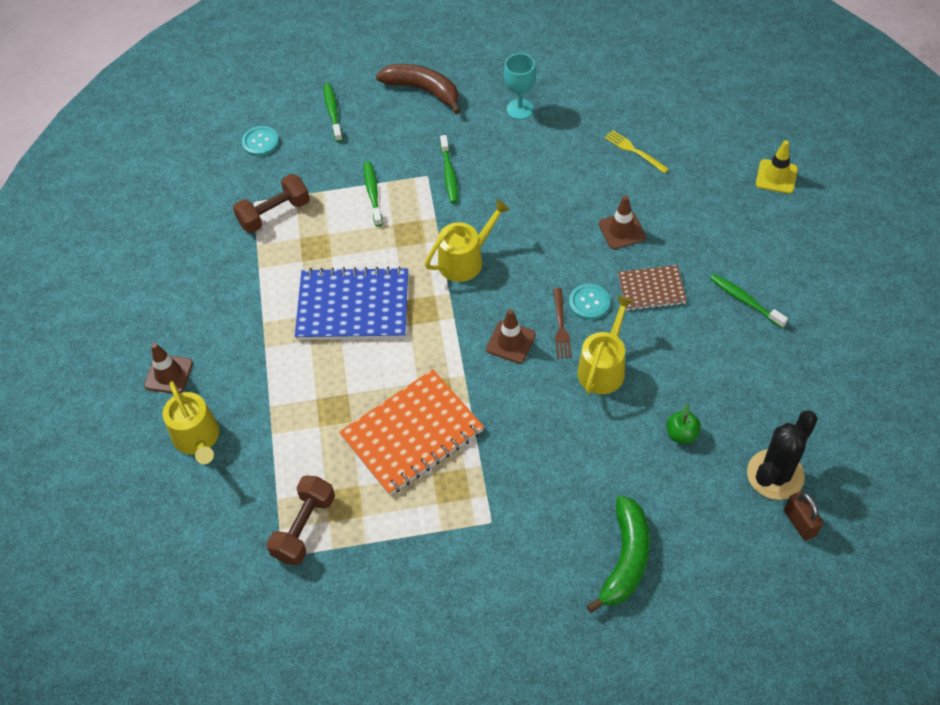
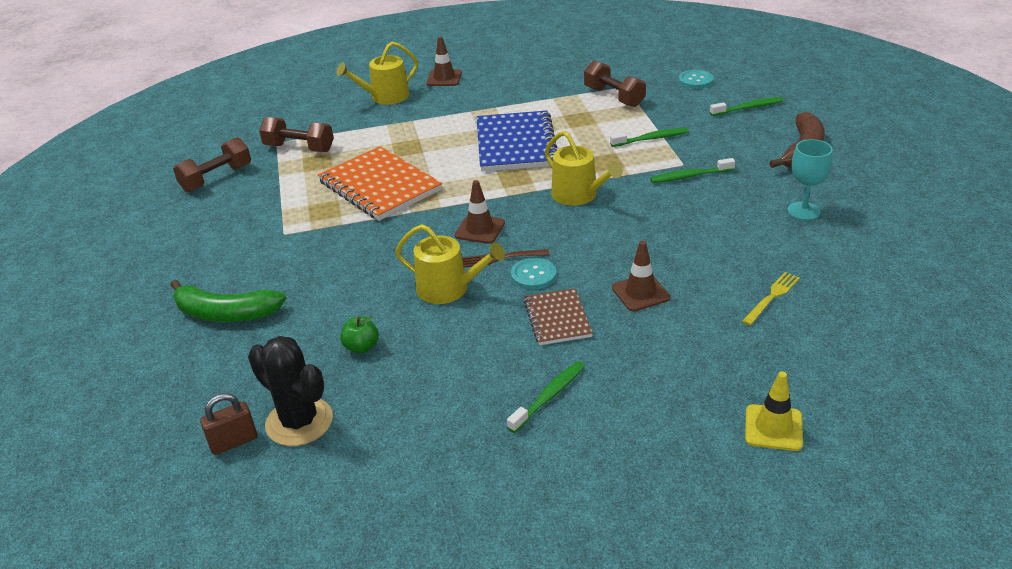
camera: 85 degrees right, 20 degrees down
(355, 616) = (216, 178): none -> brown dumbbell

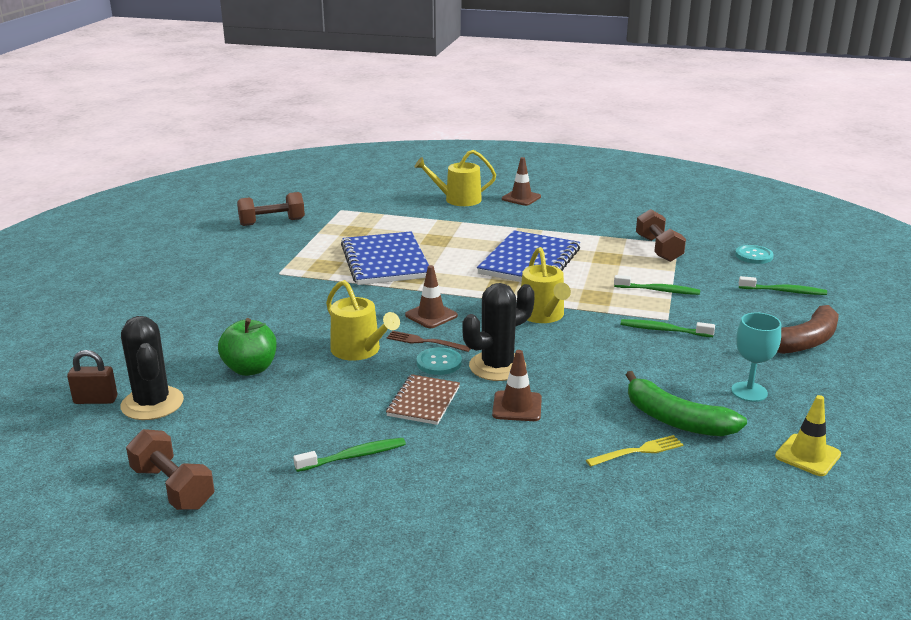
camera: 25 degrees right, 10 degrees down
(225, 313) = (181, 314): green banana -> green banana (676, 420)
(299, 148) = (353, 218): brown dumbbell -> brown dumbbell (173, 487)
(361, 347) = (250, 369): green apple -> green apple, size x1.64
(380, 186) = (385, 261): orange notebook -> blue notebook
(587, 260) = (497, 366): none -> black cactus
(773, 428) = (523, 556): yellow traffic cone -> yellow traffic cone (807, 455)

